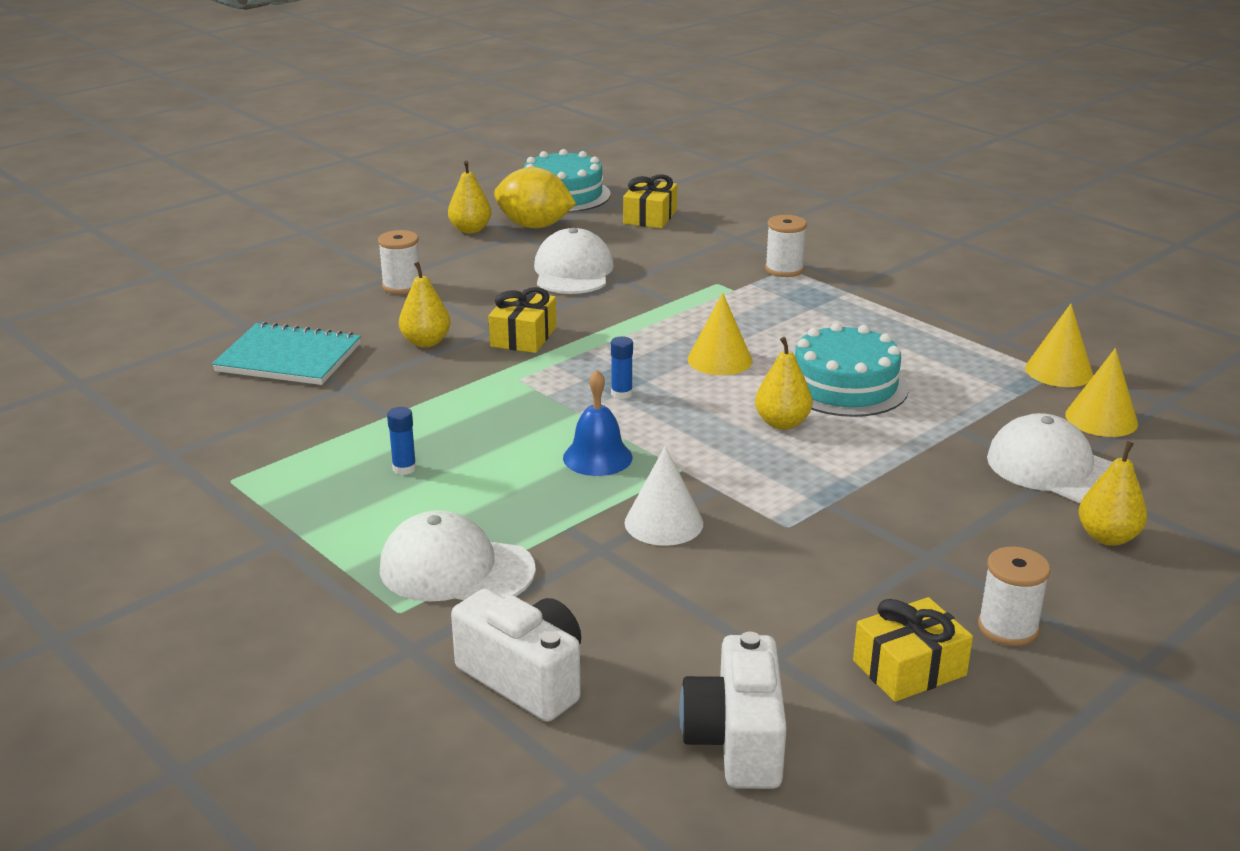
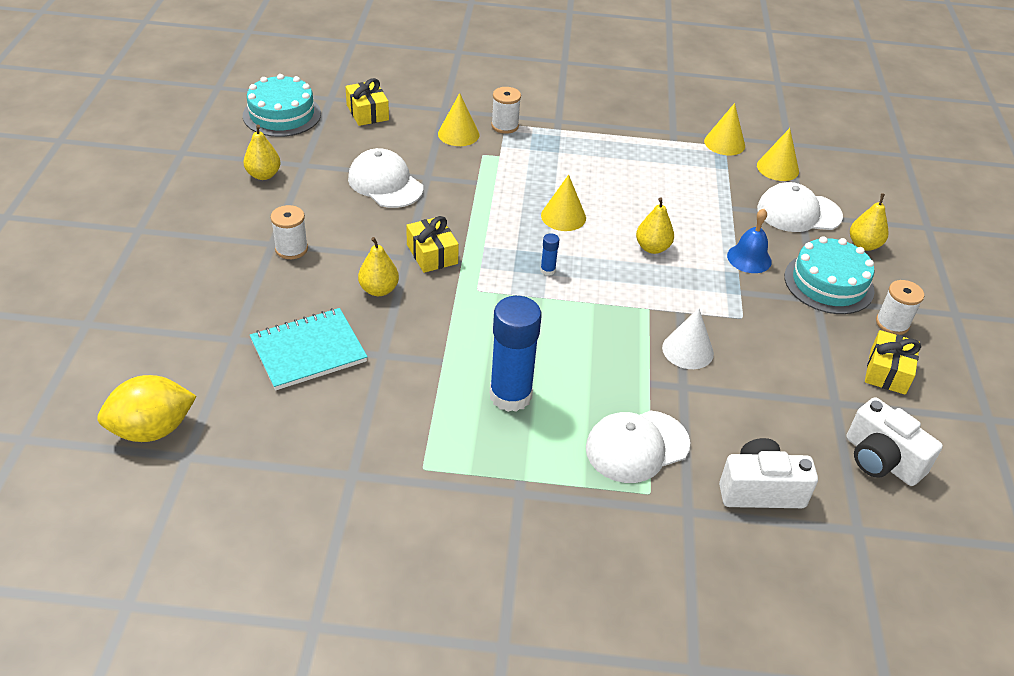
camera: 45 degrees left, 15 degrees up
(404, 468) = (510, 395): blue glue stick -> blue glue stick, size x2.47
(534, 226) = (303, 152): yellow lemon -> yellow lemon (152, 429)
(597, 457) = (598, 325): blue bell -> blue bell (749, 258)
(718, 260) = (458, 134): none -> yellow cone
(845, 385) = (646, 204): turquoise cake -> turquoise cake (828, 283)

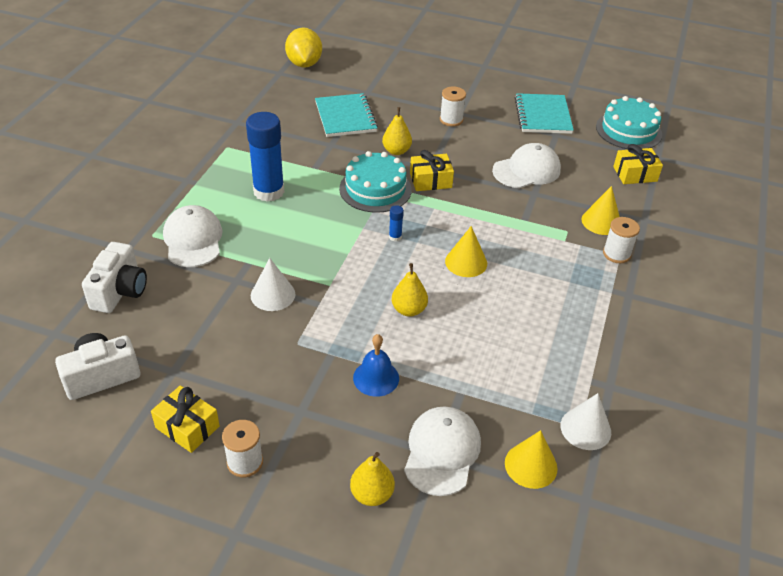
camera: 105 degrees right, 0 degrees up
(263, 175) = (542, 116): yellow pear -> turquoise notebook
(724, 143) = (585, 428): yellow cone -> white cone
(828, 283) = (320, 431): turquoise cake -> turquoise cake (375, 189)

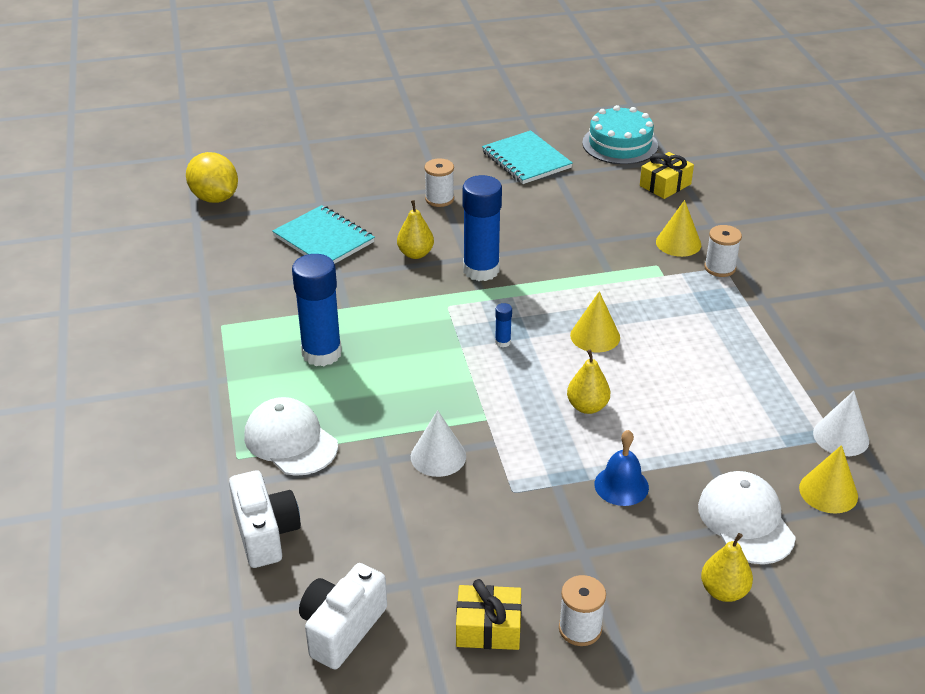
camera: 30 degrees left, 5 degrees down
(375, 189) = (433, 302): turquoise cake -> none
(430, 180) = (481, 270): yellow gift -> blue glue stick
(526, 170) = (564, 221): white cap -> none

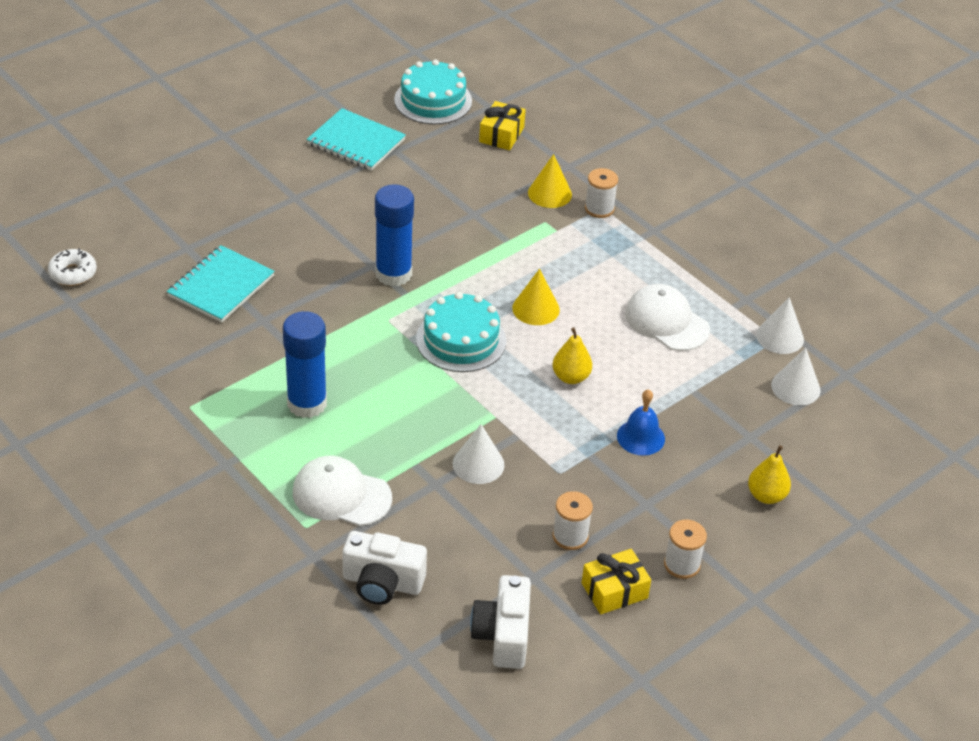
camera: 30 degrees left, 5 degrees up
(215, 198) = (73, 273): yellow lemon -> white donut
(265, 533) = (382, 583): white camera -> white camera turned 150 degrees clockwise
(324, 239) = (221, 286): turquoise notebook -> turquoise notebook turned 75 degrees counterclockwise
(415, 254) = (321, 275): yellow pear -> none
(439, 199) = (302, 209): white spool -> white spool (570, 536)
(502, 342) = (461, 340): blue glue stick -> turquoise cake
(745, 521) = (750, 433): white cap -> white cap (666, 321)
(828, 492) = (795, 387): yellow cone -> white cone

